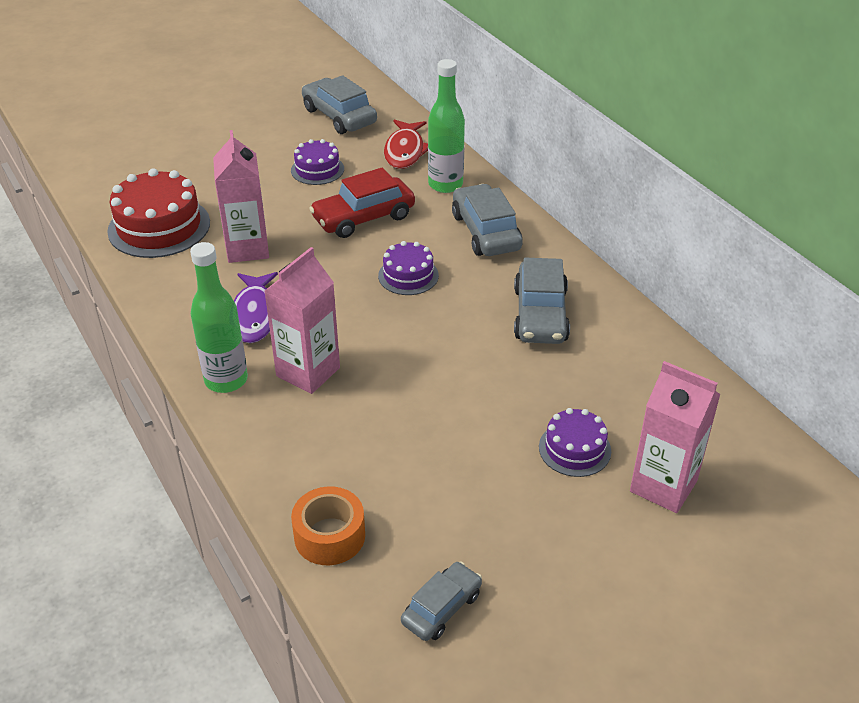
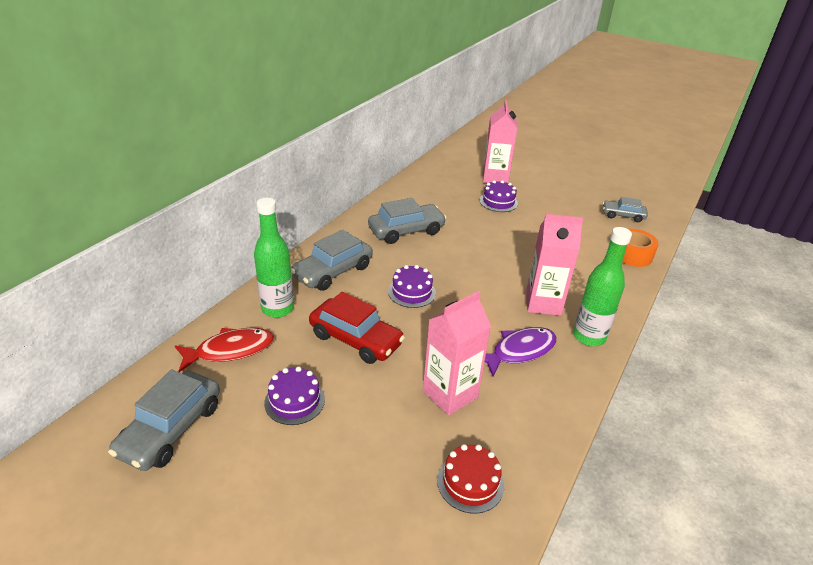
camera: 120 degrees left, 5 degrees down
(159, 227) = (470, 482): red cake -> red cake, size x0.57

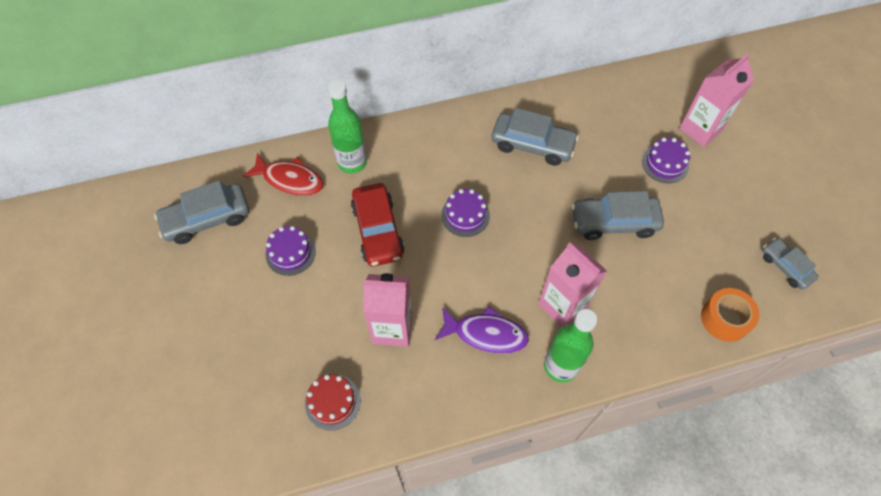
camera: 45 degrees right, 25 degrees up
(333, 271) = (426, 151): grey car -> grey car (614, 222)

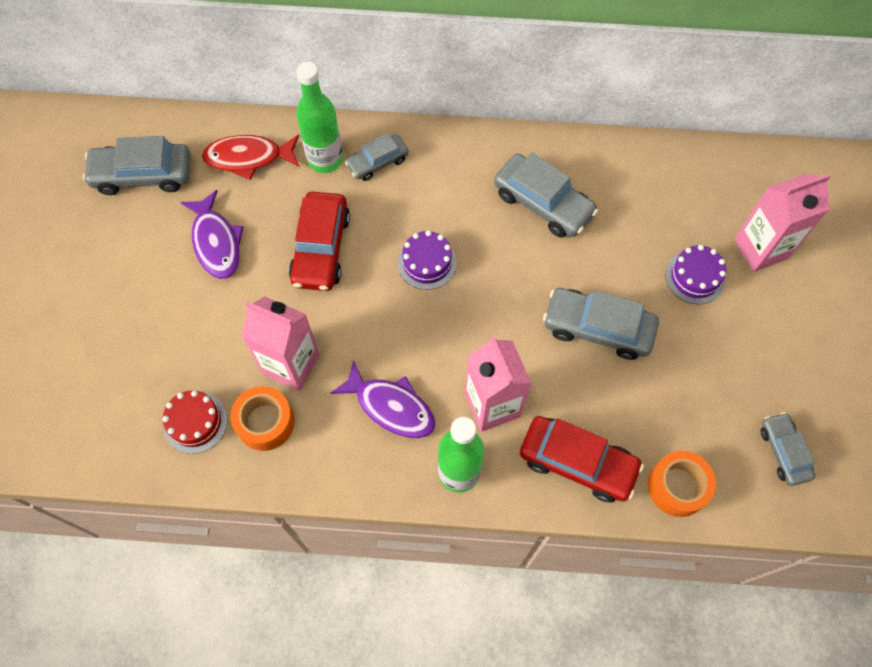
camera: 20 degrees right, 5 degrees up
(290, 179) = (248, 158): red fish -> red fish turned 135 degrees clockwise
(290, 253) = (216, 242): purple cake -> purple fish
(391, 381) = (265, 422): none -> orange tape
(394, 152) = (377, 162): none -> grey car
(645, 326) = (577, 462): none -> red car

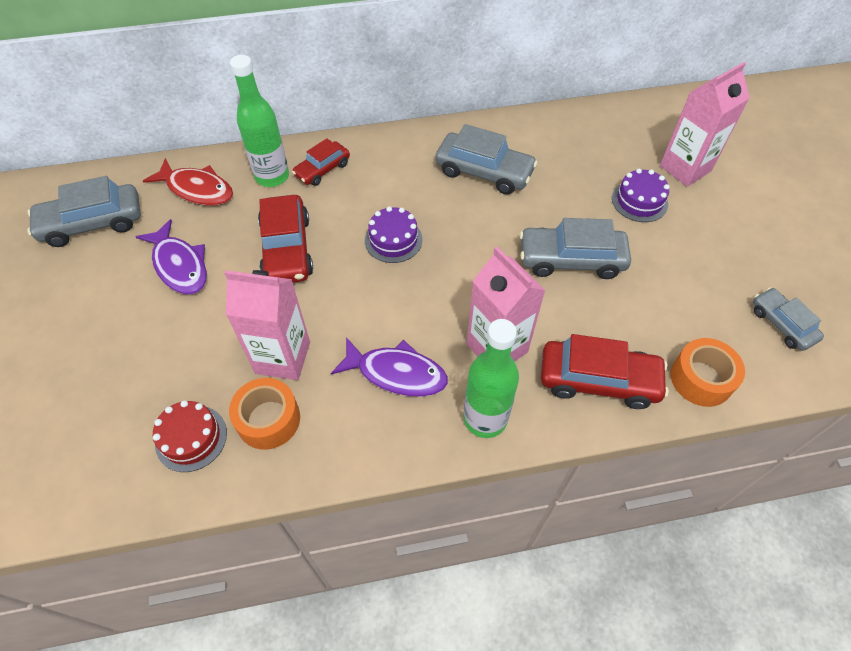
camera: 15 degrees left, 10 degrees down
(248, 158) = (197, 189): red fish -> red fish turned 135 degrees counterclockwise
(377, 162) = (322, 169): grey car -> red car

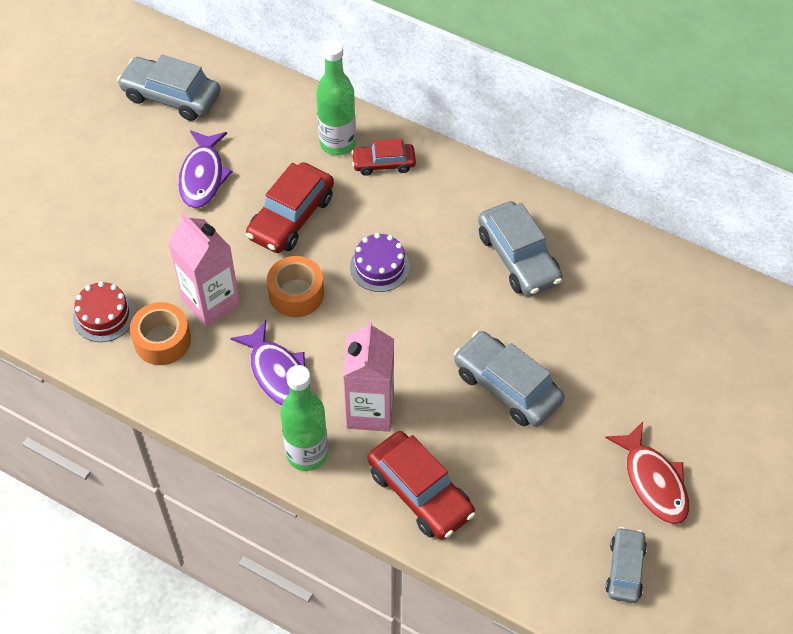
camera: 40 degrees right, 0 degrees up
(197, 189) = (270, 116): red fish -> red fish (653, 482)
(639, 201) = (629, 380): purple cake -> none
(685, 168) = (711, 382): pink carton -> none
(701, 379) = (502, 554): orange tape -> orange tape (296, 294)

